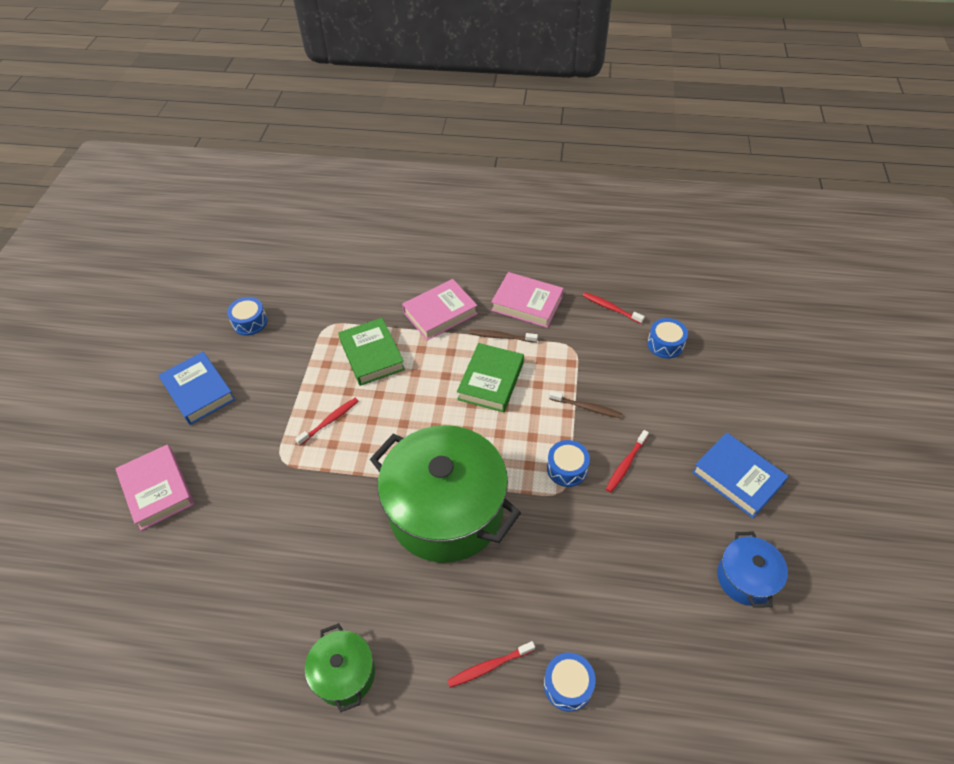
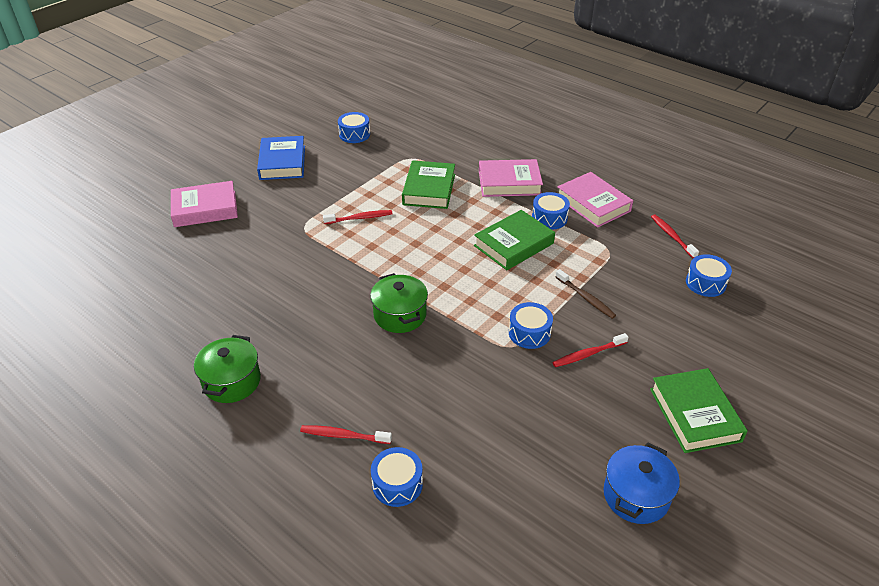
camera: 30 degrees right, 10 degrees down
(157, 490) = (205, 209): pink book -> pink book turned 75 degrees clockwise
(446, 511) = (400, 315): green pot -> green pot, size x0.47
(501, 337) = (549, 218): brown toothbrush -> blue drum
(737, 478) = (694, 414): blue book -> green book

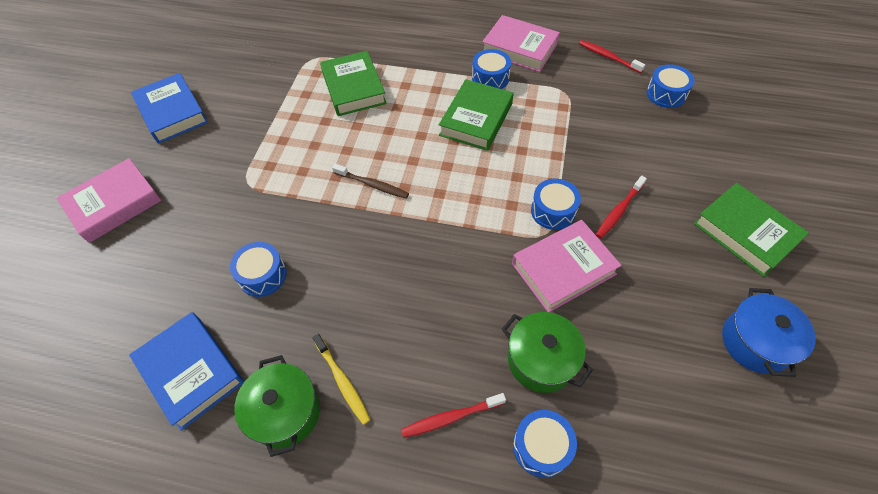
camera: 25 degrees left, 15 degrees up
(187, 331) = (191, 372): none -> blue book
(283, 380) = (342, 381): none -> yellow toothbrush
(354, 134) = (234, 51): blue drum -> blue drum (262, 275)
(360, 218) = (302, 148): red toothbrush -> none
(400, 315) = (417, 245): green pot -> green pot (541, 360)
(509, 183) = (428, 53): pink book -> pink book (563, 269)
(586, 298) = (578, 151): brown toothbrush -> brown toothbrush (372, 185)

